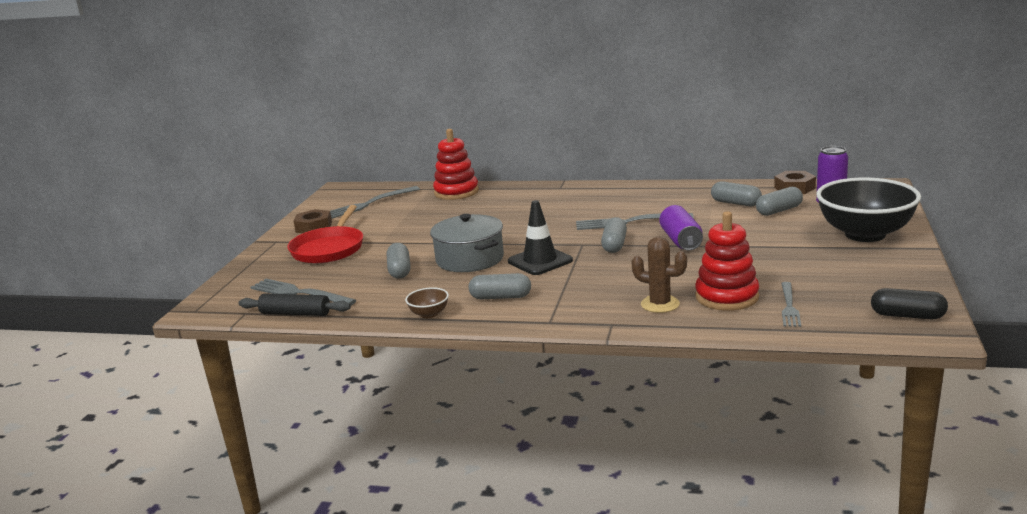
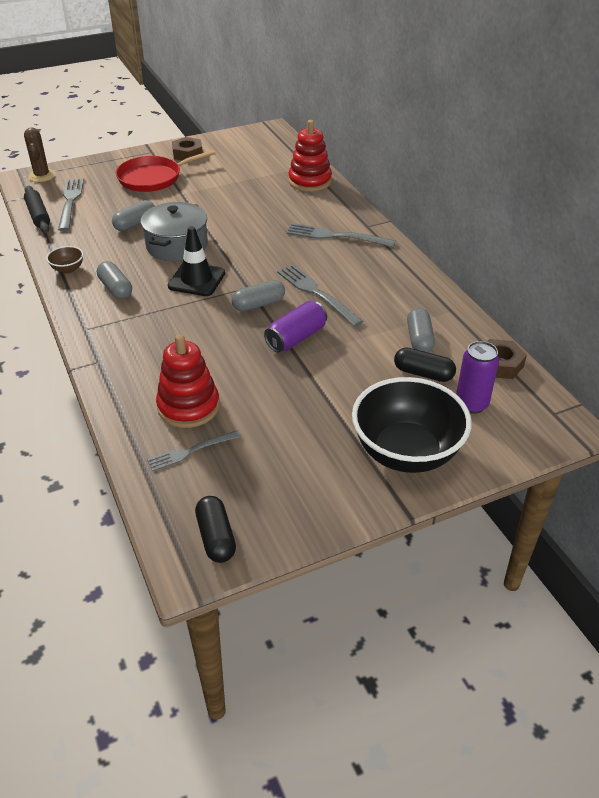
camera: 50 degrees right, 20 degrees up
(368, 204) = (250, 155): grey fork -> grey fork (335, 236)
(660, 304) = (150, 374): brown cactus -> brown cactus (42, 176)
(779, 211) = (423, 373): grey capsule -> black capsule

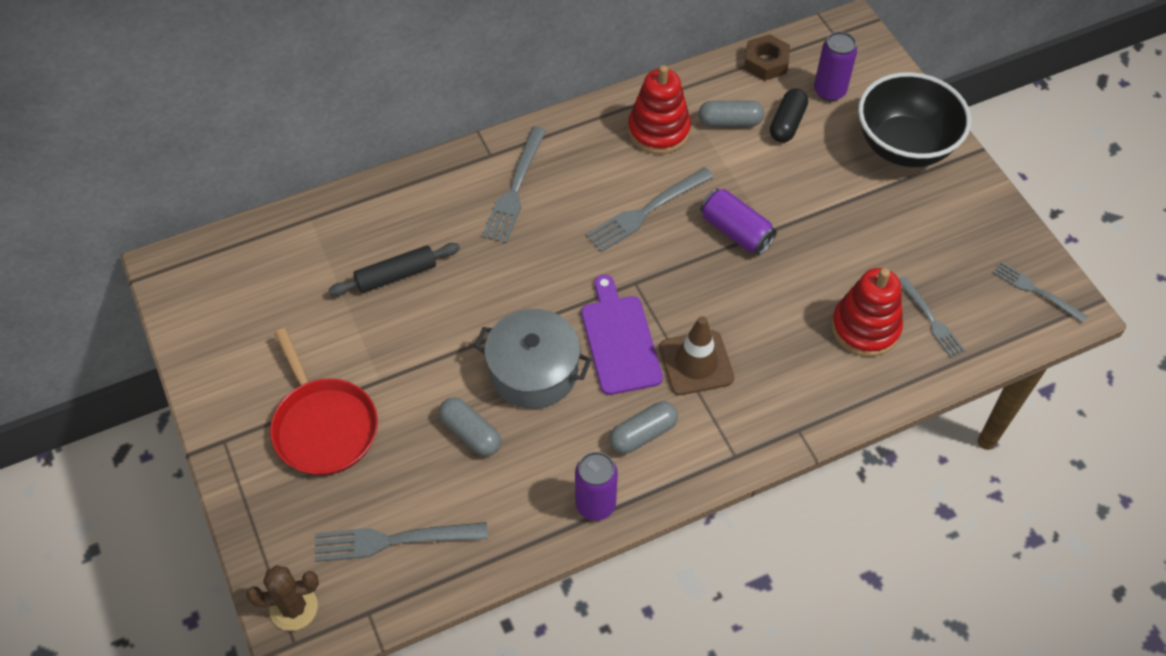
camera: 90 degrees left, 15 degrees up
(38, 215) = (435, 582): black rolling pin -> black rolling pin (396, 275)
(68, 269) = (595, 504): brown bowl -> purple can
(170, 313) = (696, 363): none -> brown traffic cone
(187, 154) = (242, 384): brown nut -> none
(196, 280) = (619, 340): black traffic cone -> purple cutting board
(216, 537) = (1036, 291): black capsule -> grey fork
(259, 304) = (672, 269): grey capsule -> none
(310, 181) = (359, 216): red stacking toy -> red stacking toy (658, 130)

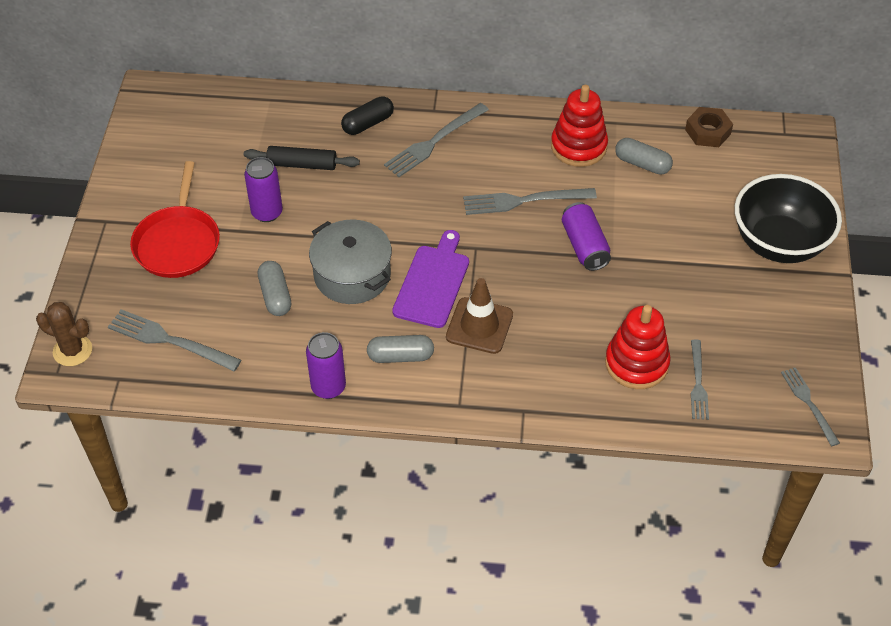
camera: 30 degrees right, 5 degrees down
(787, 123) = (690, 185): black capsule -> black capsule (368, 123)
(829, 91) = (746, 175): purple can -> purple can (267, 212)

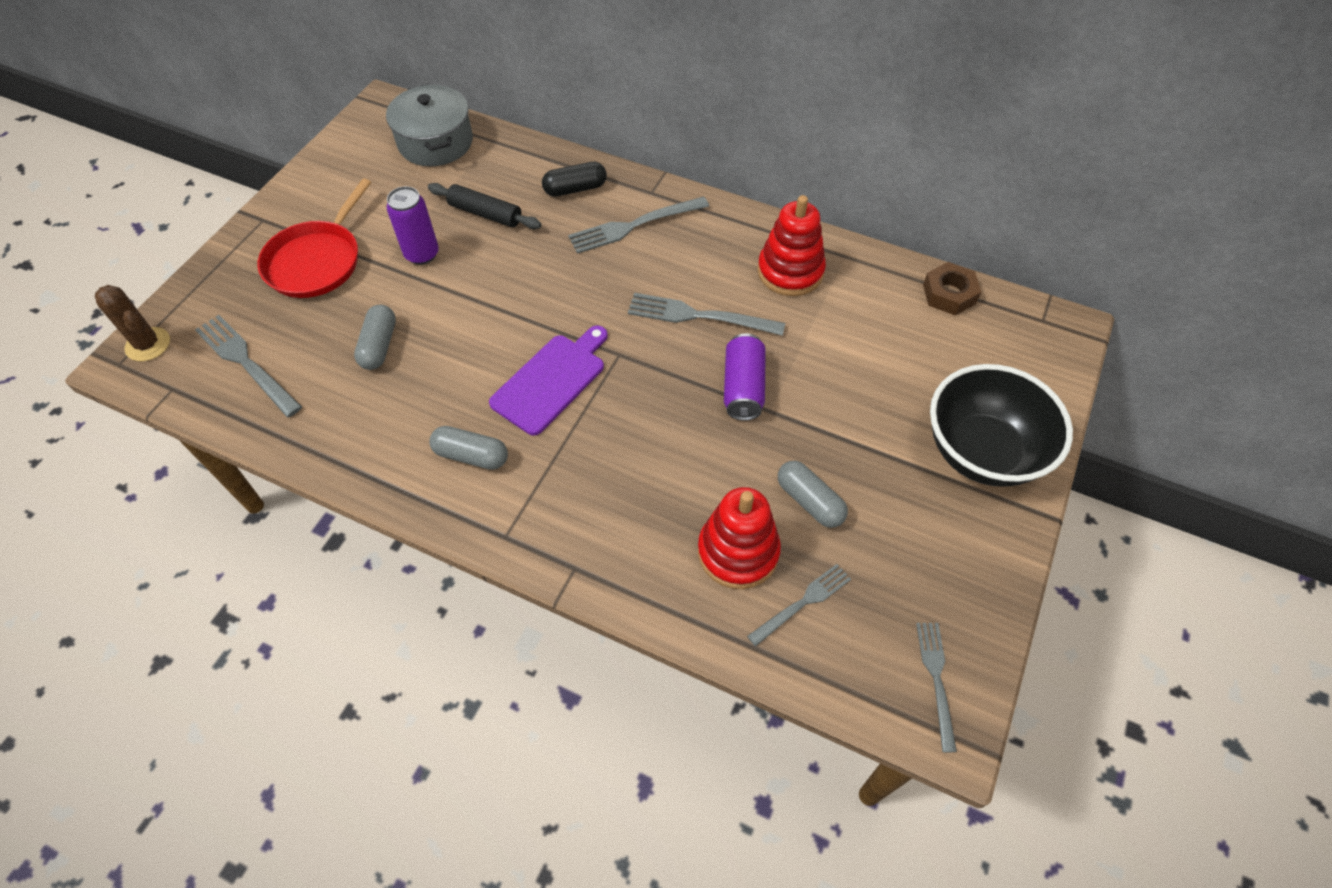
camera: 20 degrees right, 5 degrees up
(328, 387) = (375, 467): purple can -> none
(352, 275) = (471, 346): grey pot -> grey pot (435, 142)
(479, 326) = (577, 447): brown traffic cone -> none
(642, 164) = (855, 310): grey capsule -> grey capsule (809, 501)
(698, 383) = (803, 603): grey fork -> grey fork turned 150 degrees counterclockwise

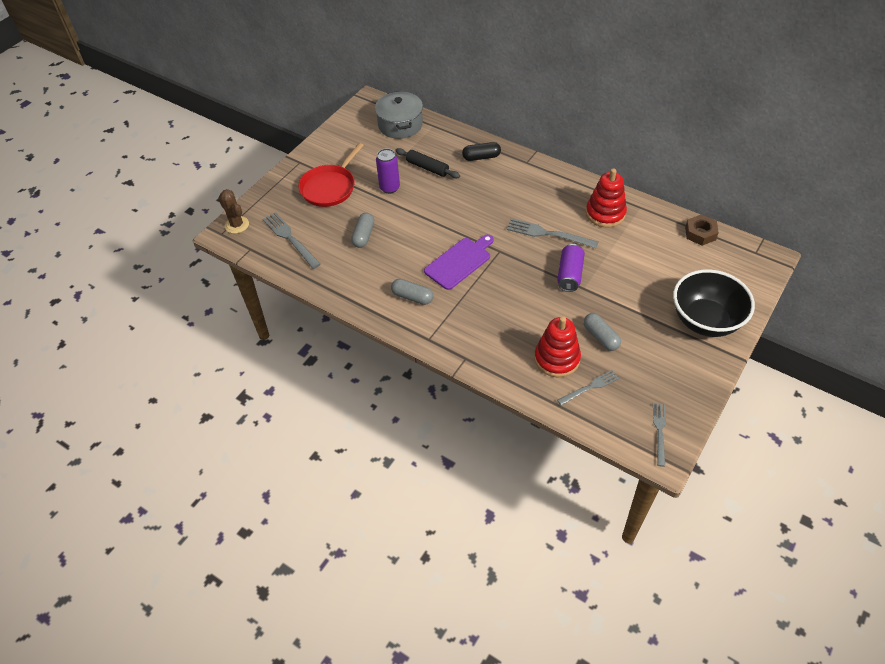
camera: 10 degrees right, 5 degrees down
(634, 226) = (514, 181): grey fork -> none

